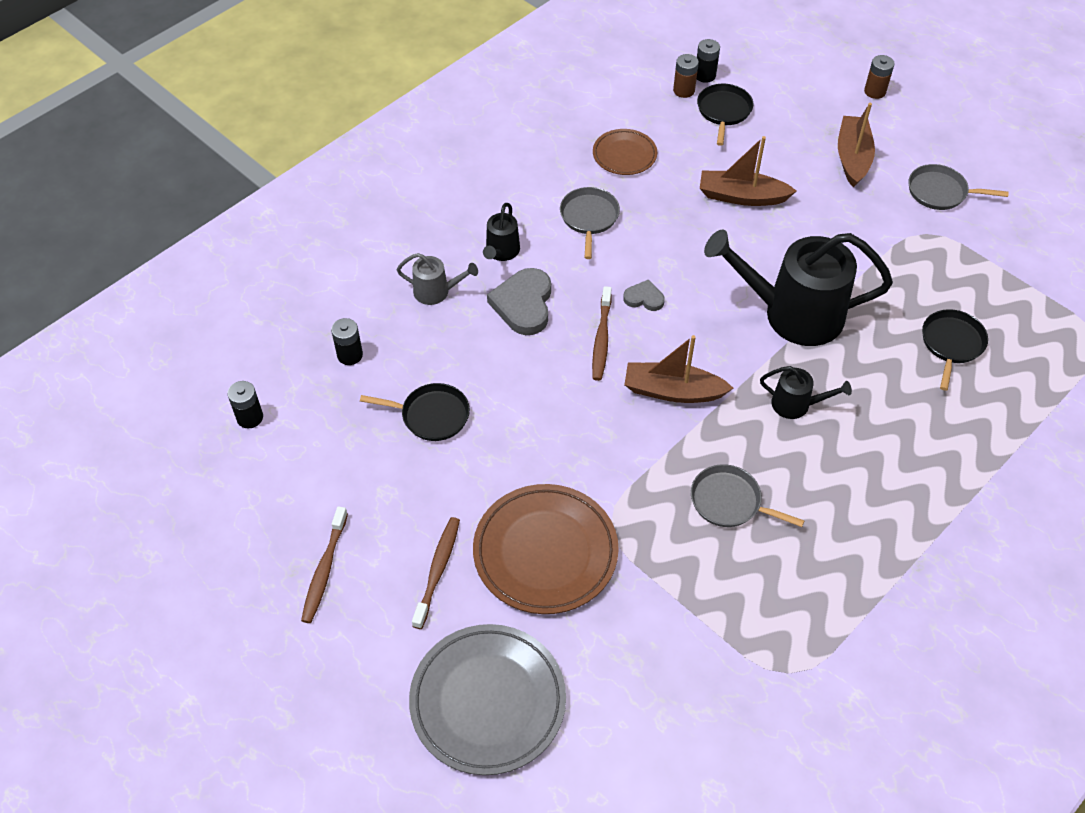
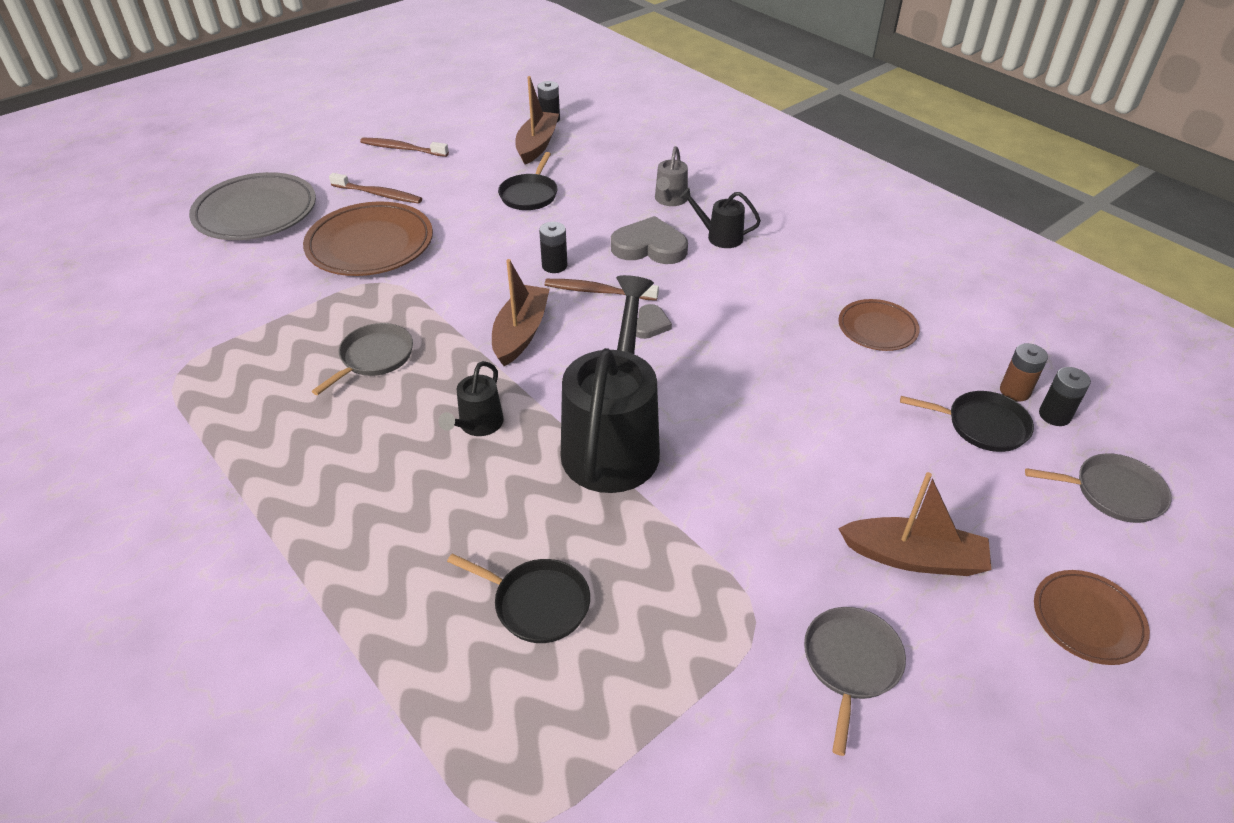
camera: 95 degrees right, 10 degrees down
(350, 355) = (603, 158): black battery -> black battery (554, 265)
(589, 218) = (770, 295): grey pan -> grey pan (1113, 492)
(741, 196) = (816, 422): brown boat -> brown boat (537, 145)
(875, 91) = (1087, 620): brown battery -> brown plate

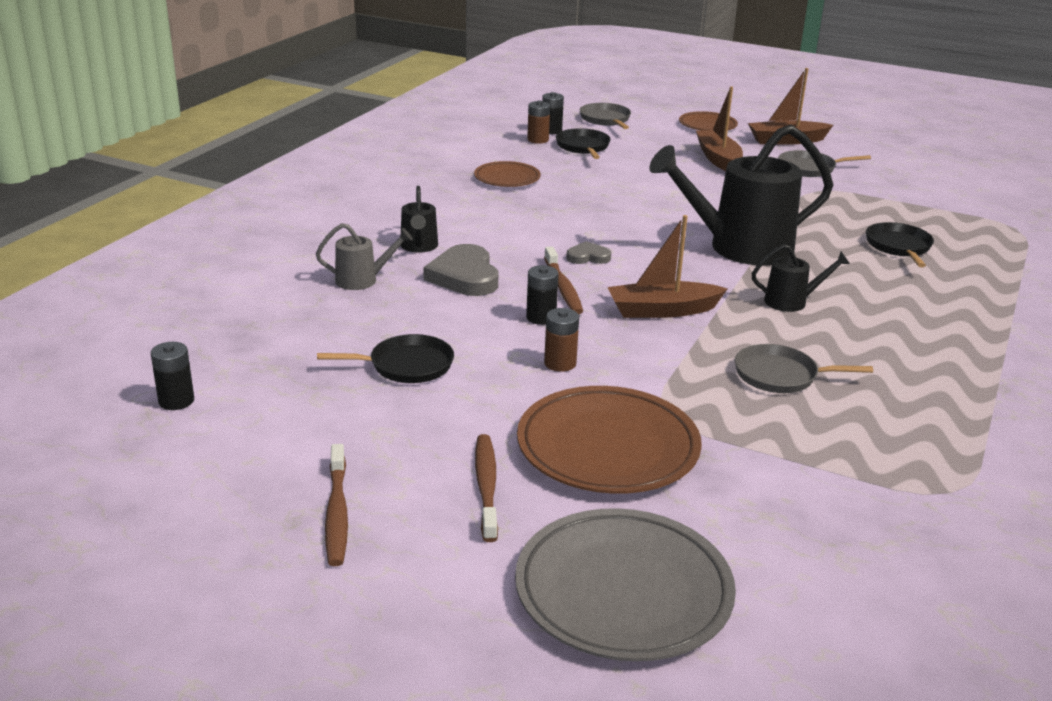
camera: 115 degrees left, 15 degrees down
(482, 255) = (560, 363): none -> brown battery
(537, 145) = (267, 392): brown boat -> brown boat (786, 140)

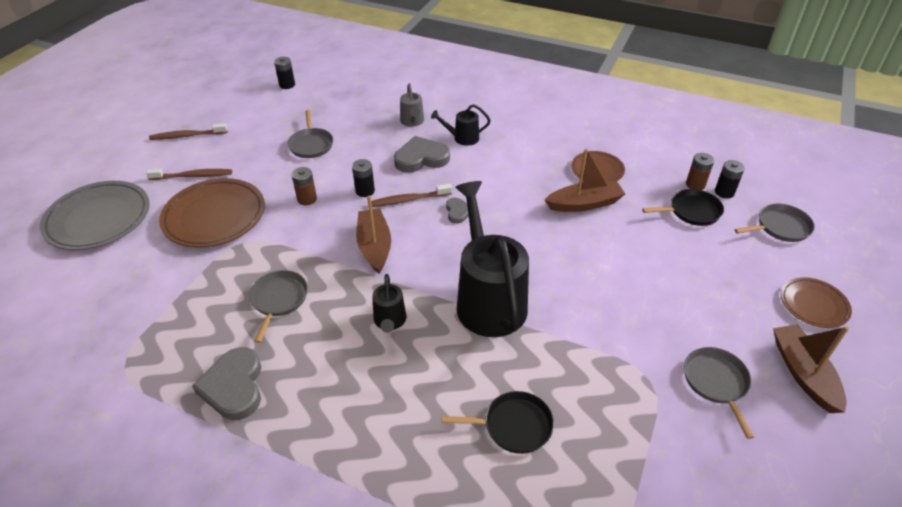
camera: 90 degrees right, 15 degrees up
(407, 365) = (311, 144): black pan -> grey pan
(718, 159) = (707, 305): brown boat -> brown boat (584, 204)
(934, 398) = (234, 386): none -> grey heart

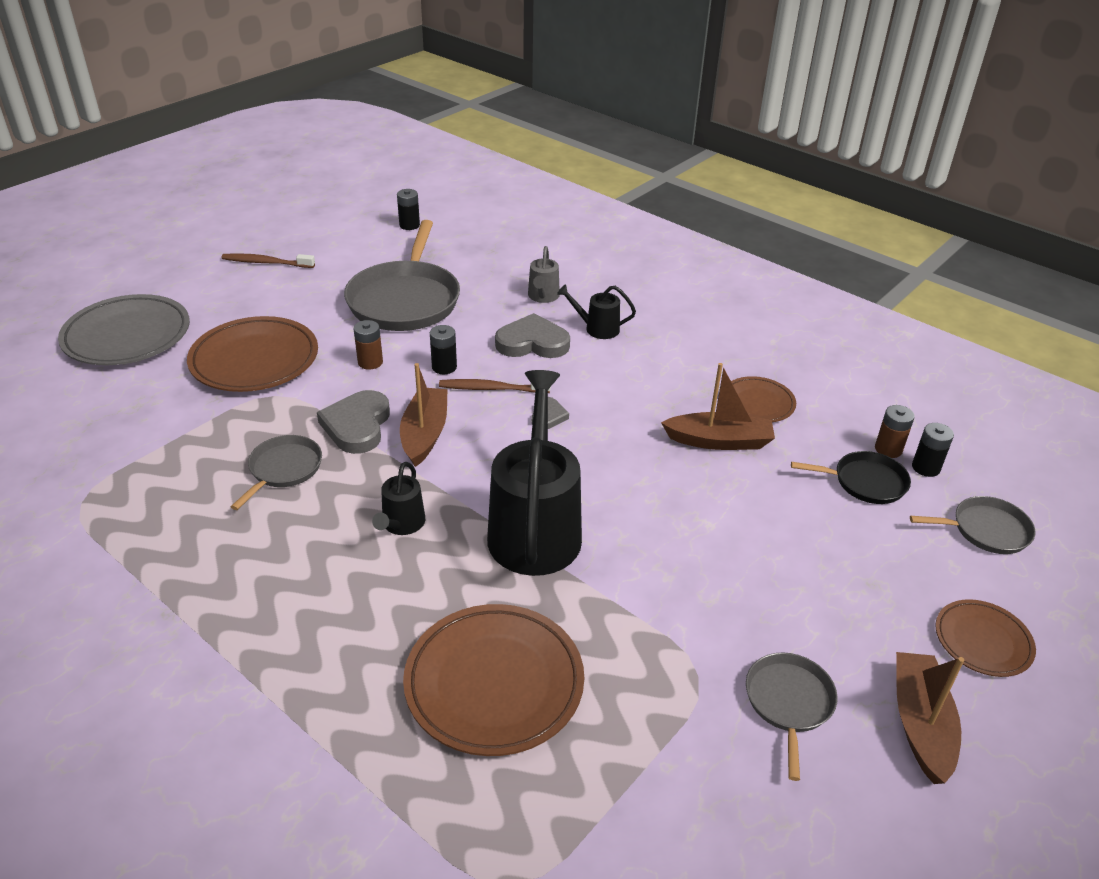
camera: 15 degrees right, 5 degrees down
(193, 176) = (252, 309): brown toothbrush -> none
(234, 386) = (188, 553): grey heart -> grey heart (357, 425)
(311, 144) = (405, 300): grey pan -> grey pan, size x1.95
(514, 426) = (494, 683): black pan -> brown plate

